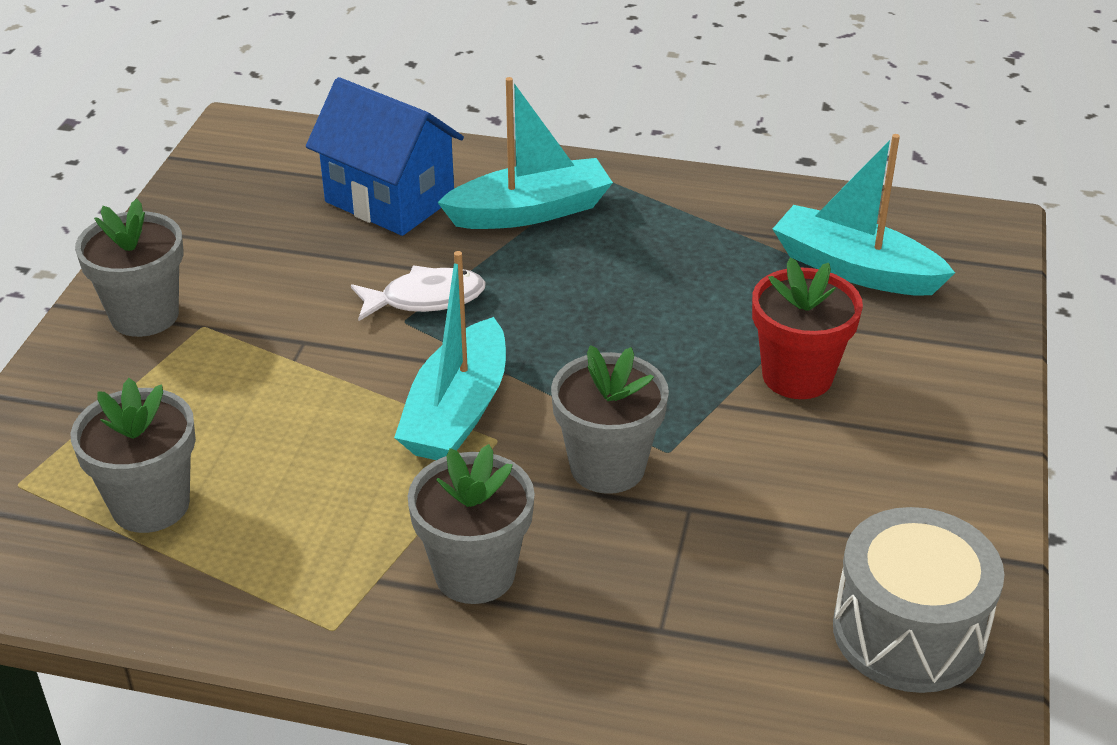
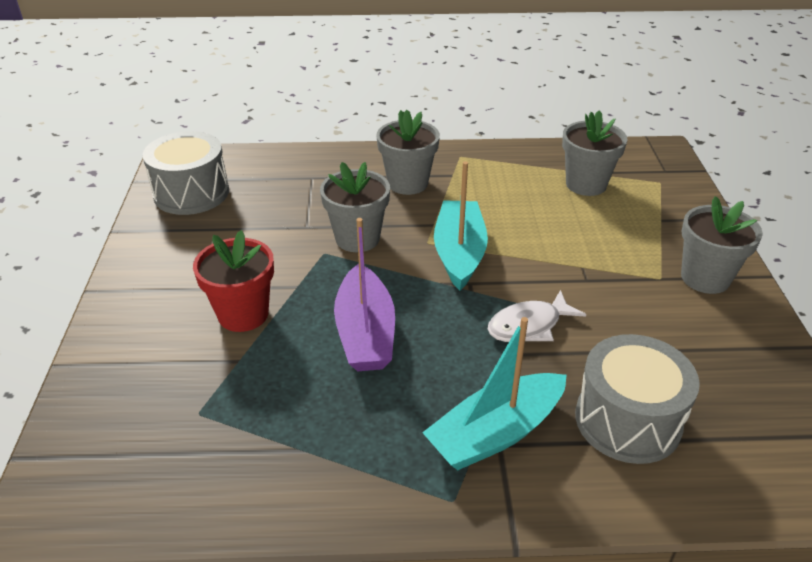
camera: 165 degrees right, 0 degrees up
(389, 200) = (627, 420): blue house -> grey drum
(636, 326) = (365, 333): none -> purple boat
(855, 269) = (189, 424): turquoise boat -> none

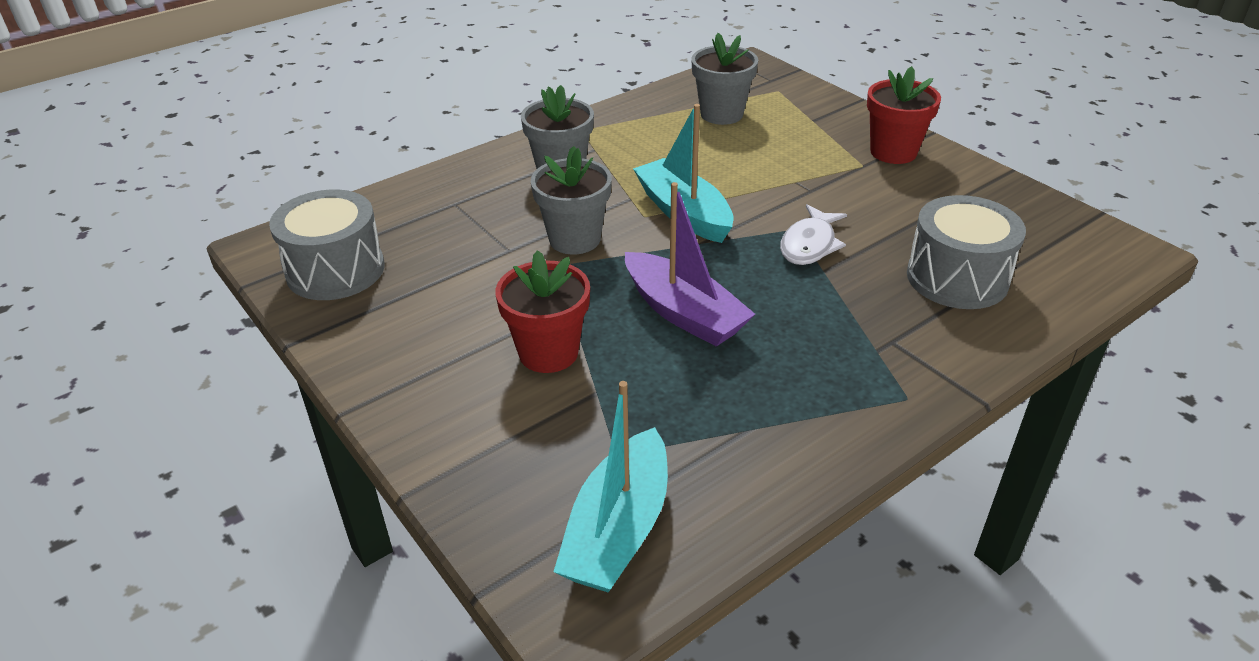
camera: 35 degrees left, 0 degrees up
(496, 433) = (880, 335): turquoise boat -> turquoise boat (618, 529)
(705, 278) = (893, 152): grey flower pot -> red flower pot

